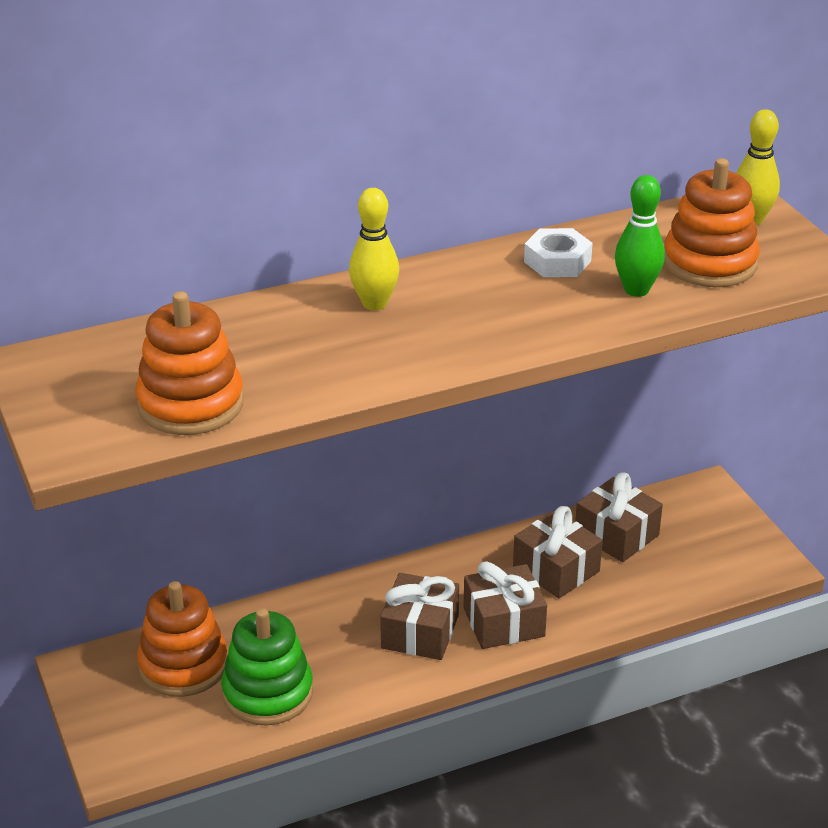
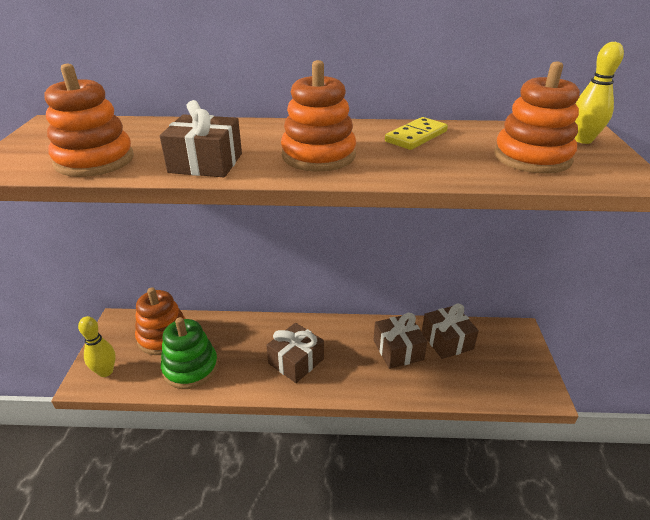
camera: 25 degrees right, 0 degrees up
(374, 303) = (272, 135): yellow bowling pin -> yellow bowling pin (105, 371)
(466, 323) = (318, 155): none -> orange stacking toy
(503, 622) = (347, 372): brown gift -> brown gift (206, 163)
(557, 261) = (416, 136): white nut -> yellow domino
(636, 290) = (461, 161): green bowling pin -> none

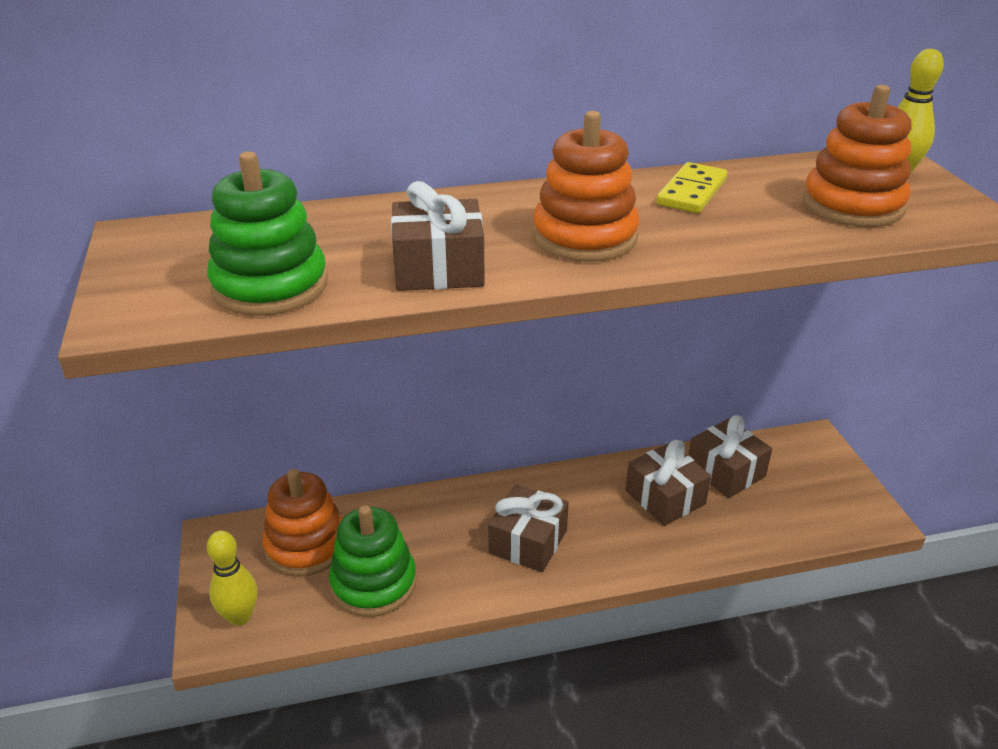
camera: 15 degrees left, 0 degrees up
(94, 160) = (270, 286): orange stacking toy -> green stacking toy

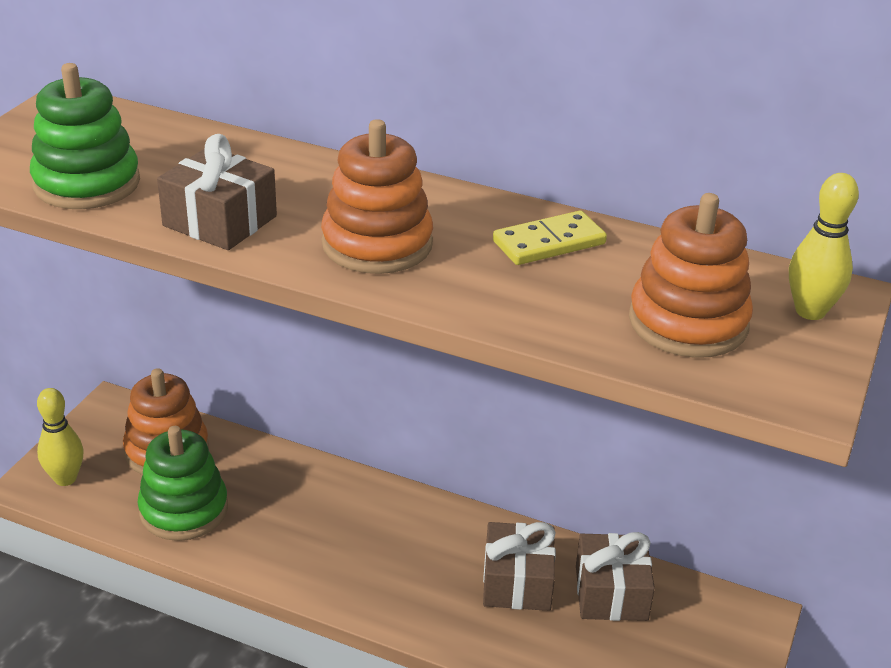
camera: 35 degrees right, 0 degrees up
(528, 541) = (343, 548): brown gift -> none

